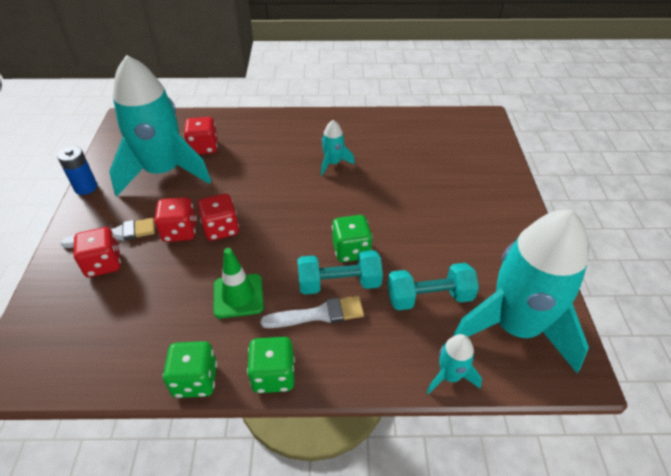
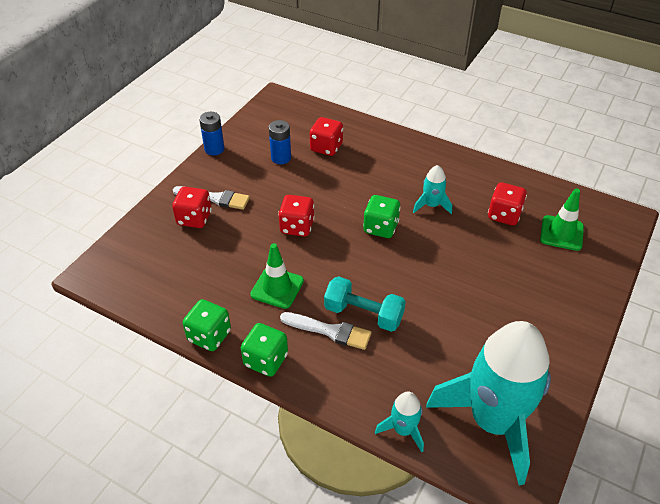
camera: 30 degrees right, 0 degrees up
(164, 171) = (281, 158): turquoise rocket -> blue battery
(180, 231) = (264, 215): red dice -> red dice (504, 215)
(351, 250) = (393, 291): green dice -> green dice (380, 228)
(429, 297) = (433, 361): turquoise dumbbell -> none
(450, 147) = (561, 233): none -> green traffic cone

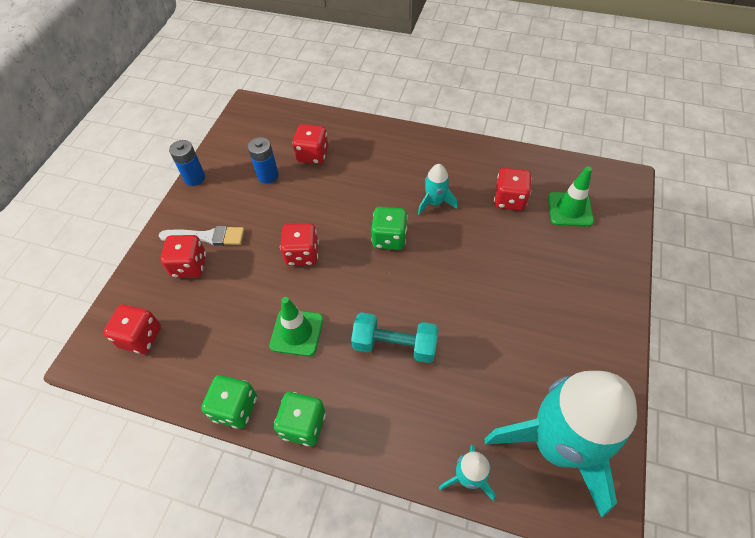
camera: 10 degrees left, 10 degrees up
(140, 266) = (141, 337): none -> red dice
(330, 331) = (364, 373): white brush -> none

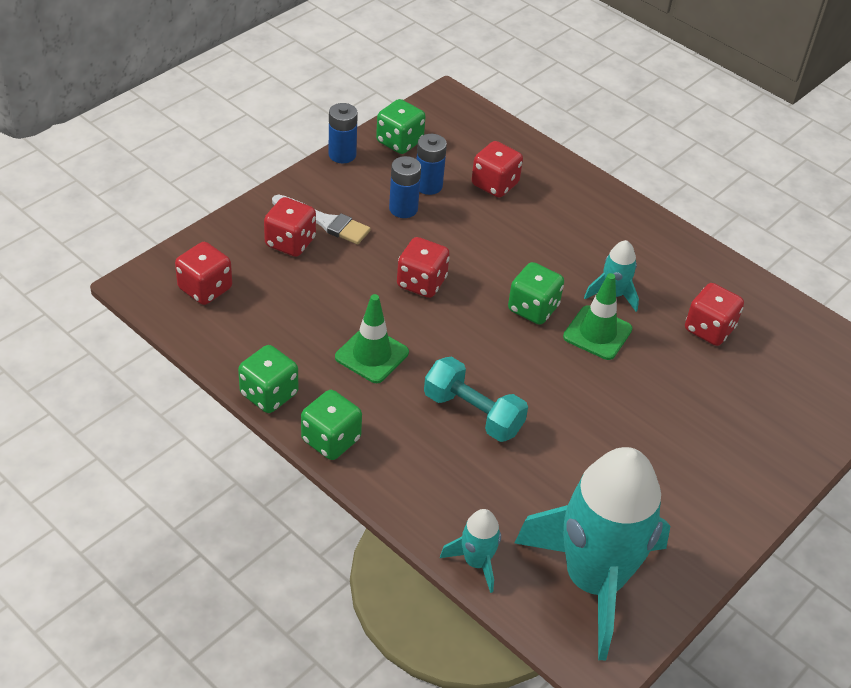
camera: 20 degrees right, 10 degrees down
(231, 151) = (399, 142): none -> green dice
(259, 201) = (403, 209): none -> blue battery
(570, 209) = (780, 371): green traffic cone -> green traffic cone (597, 333)

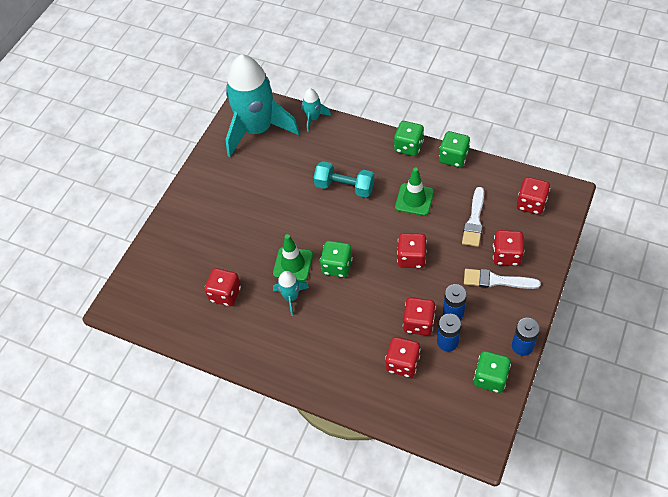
camera: 170 degrees right, 10 degrees up
(302, 296) = (474, 220): none -> white brush
(453, 213) = (418, 323): none -> red dice

